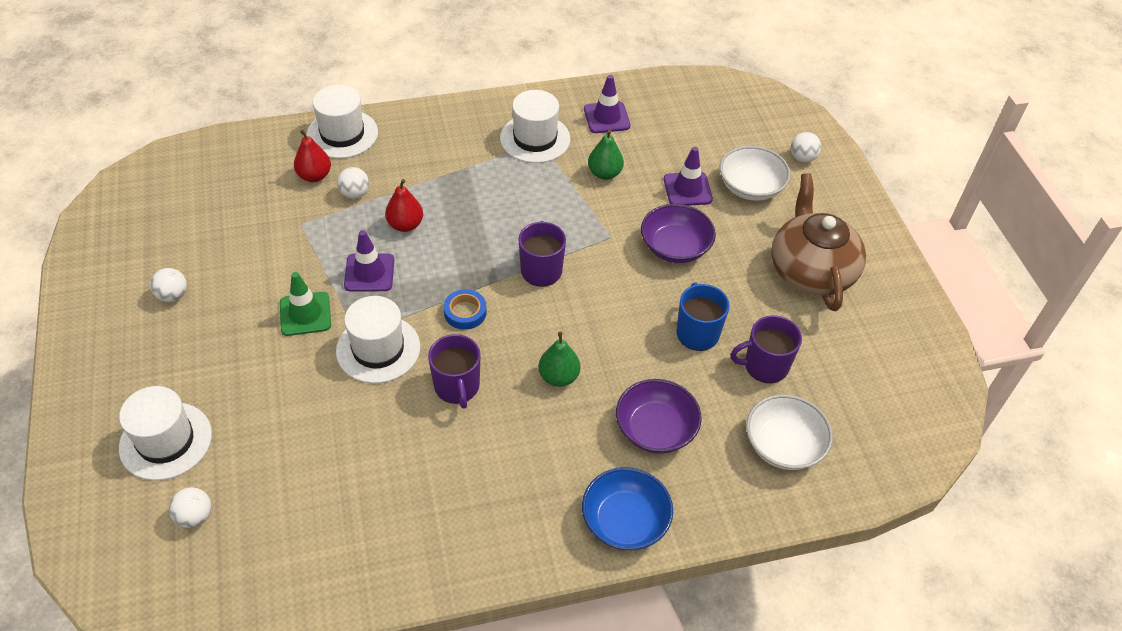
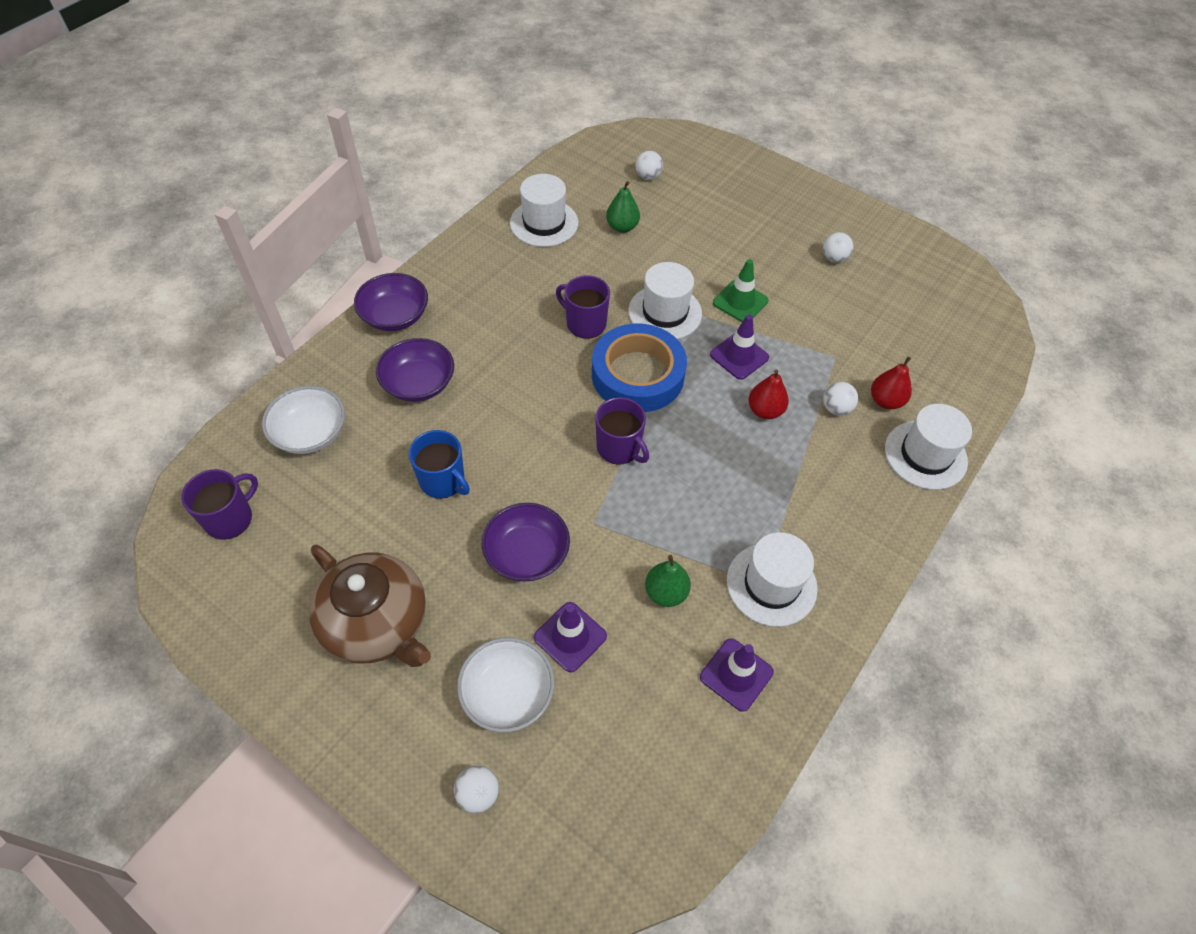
camera: 140 degrees right, 5 degrees up
(165, 441) = (714, 194): white hat -> white hat (544, 223)
(465, 312) = (637, 375): blue tape -> blue tape, size x2.29
(559, 377) = (522, 374): green pear -> green pear (622, 227)
(625, 521) = (395, 316): blue bowl -> purple bowl
(765, 366) = (364, 490): purple mug -> purple mug (230, 518)

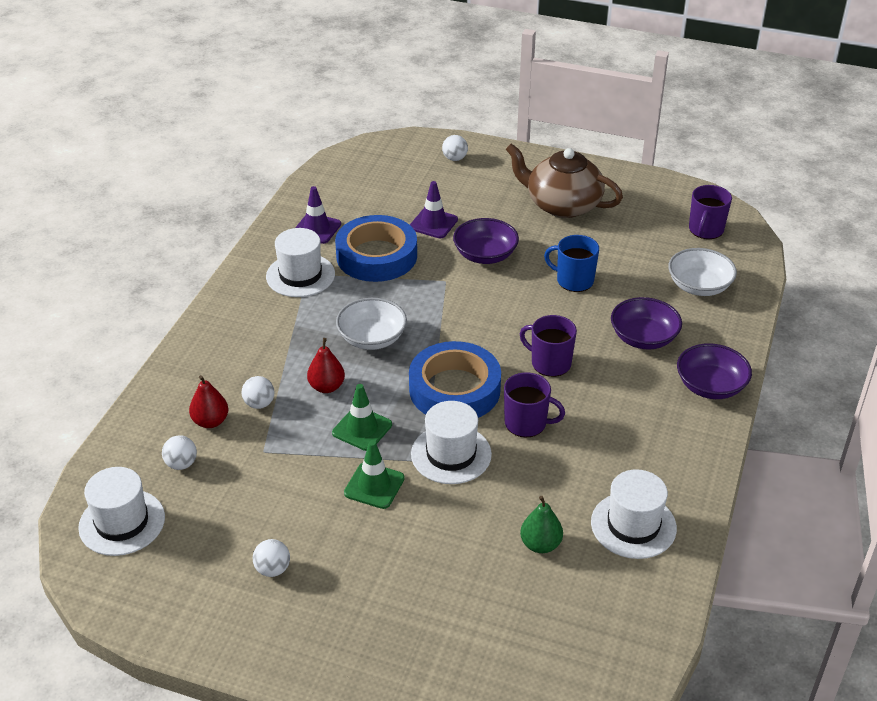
camera: 165 degrees right, 15 degrees down
(507, 693) = (460, 194): white bowl -> white bowl (372, 338)
(619, 448) = (447, 331): purple mug -> purple mug (550, 363)
(648, 176) = (542, 632): white ball -> white ball (181, 464)
(666, 592) = (376, 256): green pear -> blue tape
(739, 356) = (362, 429): purple traffic cone -> green traffic cone
(925, 455) = (174, 384): white hat -> white hat (122, 522)

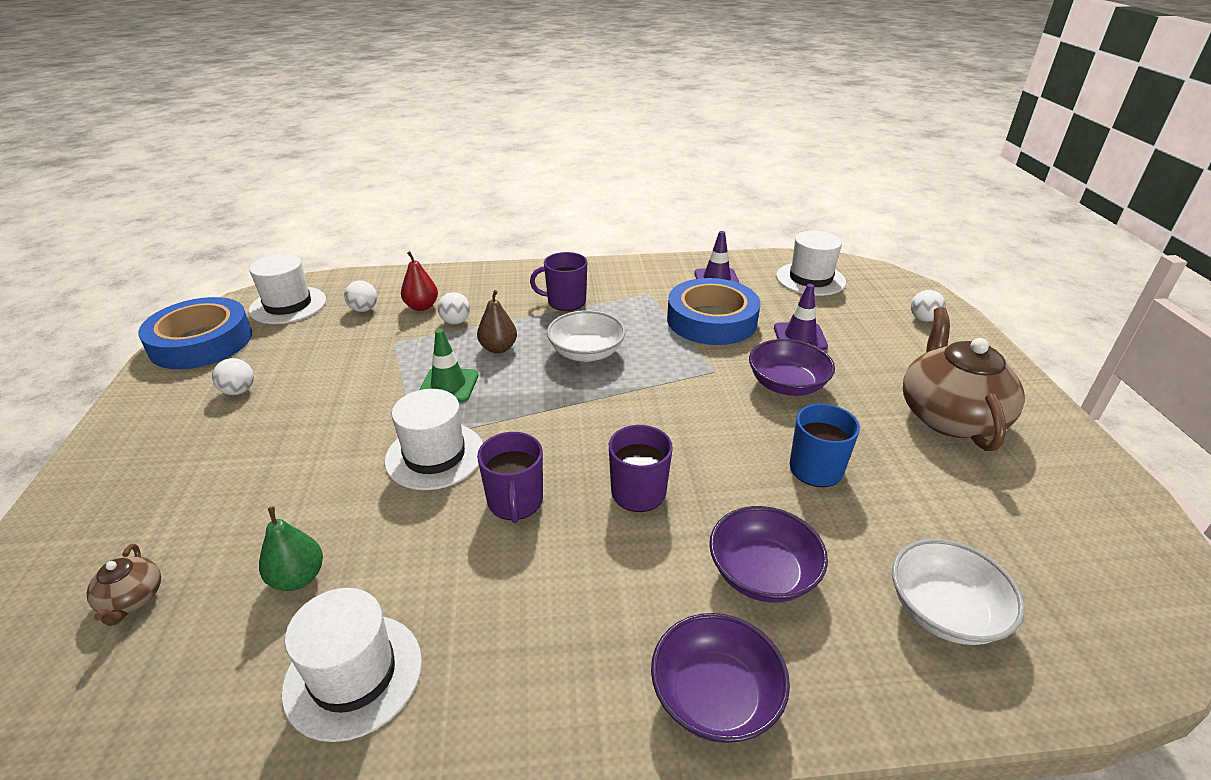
camera: 65 degrees right, 5 degrees down
(300, 275) = (643, 291): white hat -> white hat (810, 279)
(327, 387) = (498, 348): red pear -> brown pear
(374, 486) = (367, 417): green traffic cone -> none
(454, 389) = (542, 428): blue tape -> blue tape (201, 342)
(515, 636) = (132, 599): none -> brown teapot
(705, 230) = (1090, 581): purple mug -> purple mug (565, 301)

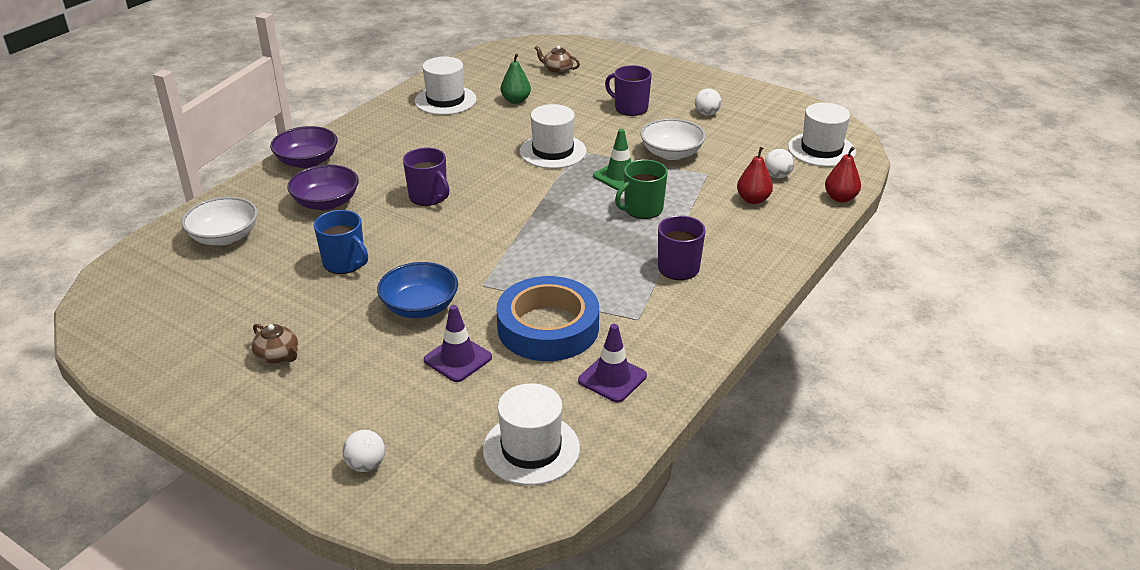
camera: 130 degrees right, 0 degrees up
(201, 342) = (793, 112): blue tape -> none
(379, 275) = (840, 198): none -> red pear
(456, 322) = (707, 206): white ball -> none
(498, 348) = (642, 209): brown pear -> green mug
(515, 502) = (480, 160): purple mug -> purple mug (630, 108)
(586, 353) = (586, 242): white bowl -> white bowl (671, 153)
(787, 385) = (420, 307): purple bowl -> blue bowl
(949, 416) = (278, 356): brown teapot -> brown teapot, size x0.44

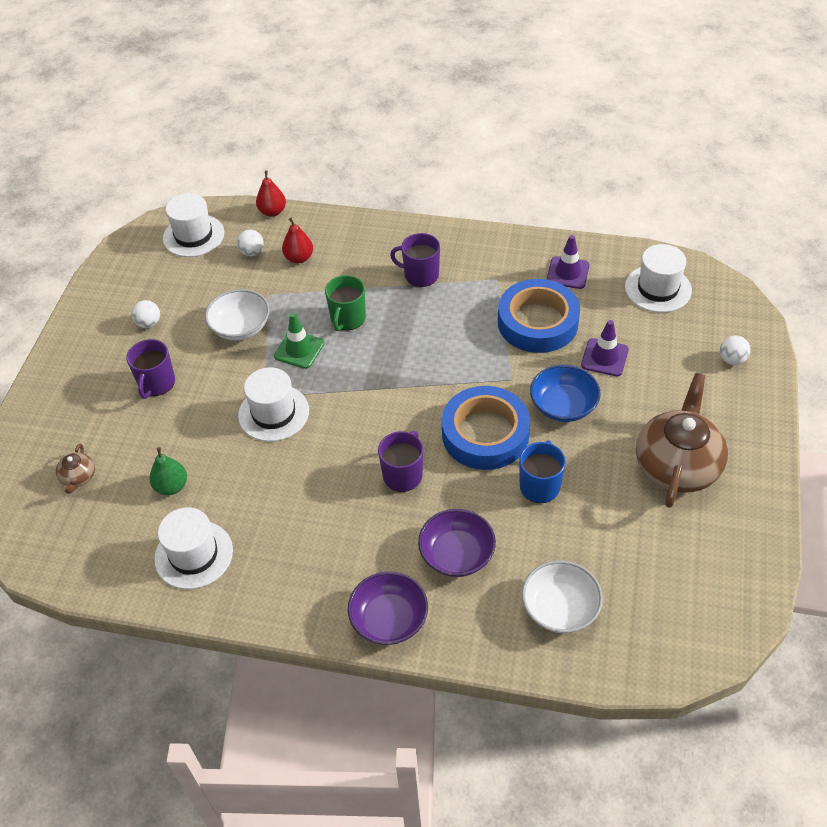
camera: 110 degrees left, 15 degrees up
(278, 356) = (677, 465): brown teapot -> brown teapot, size x2.29
(431, 250) = (485, 434): none -> blue tape
(642, 209) = (347, 319): green mug -> green mug turned 75 degrees clockwise

